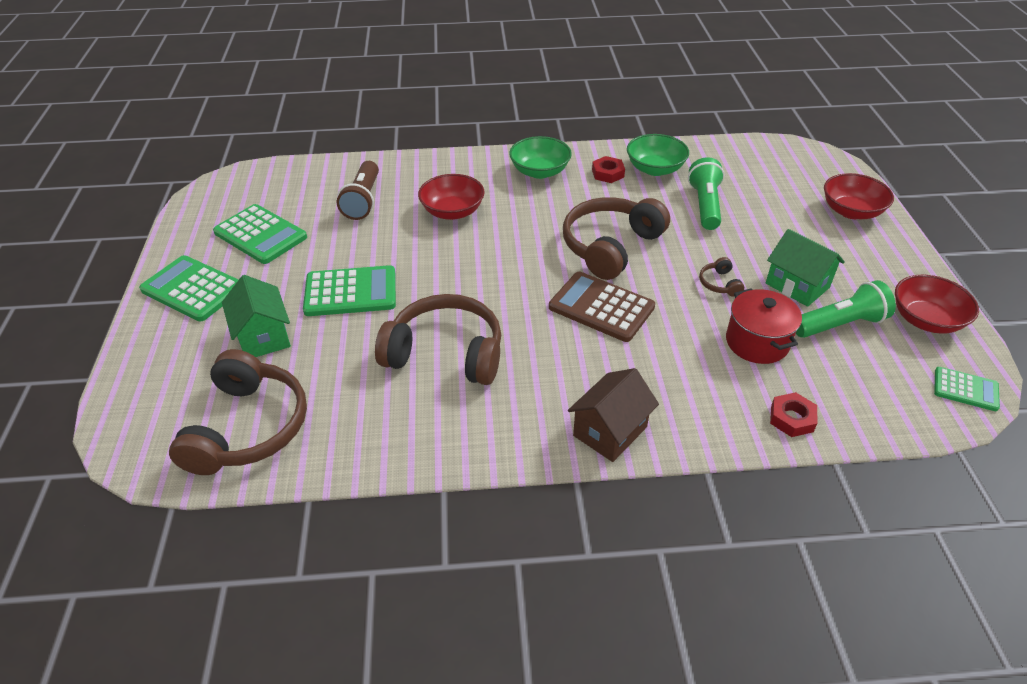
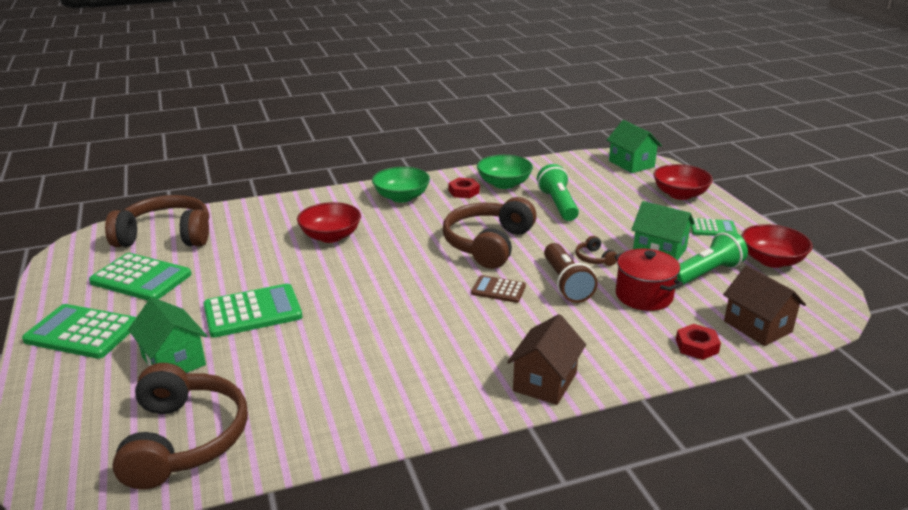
camera: 15 degrees left, 15 degrees down
(363, 200) = (238, 238): brown flashlight -> brown flashlight (566, 284)
(446, 353) = (366, 346): brown headphones -> brown headphones (166, 236)
(601, 307) = (498, 290): brown calculator -> brown calculator, size x0.57
(809, 160) = (631, 164): none -> green house
(872, 406) = (757, 326): none -> brown house
(965, 389) = (823, 303): green calculator -> green calculator (712, 228)

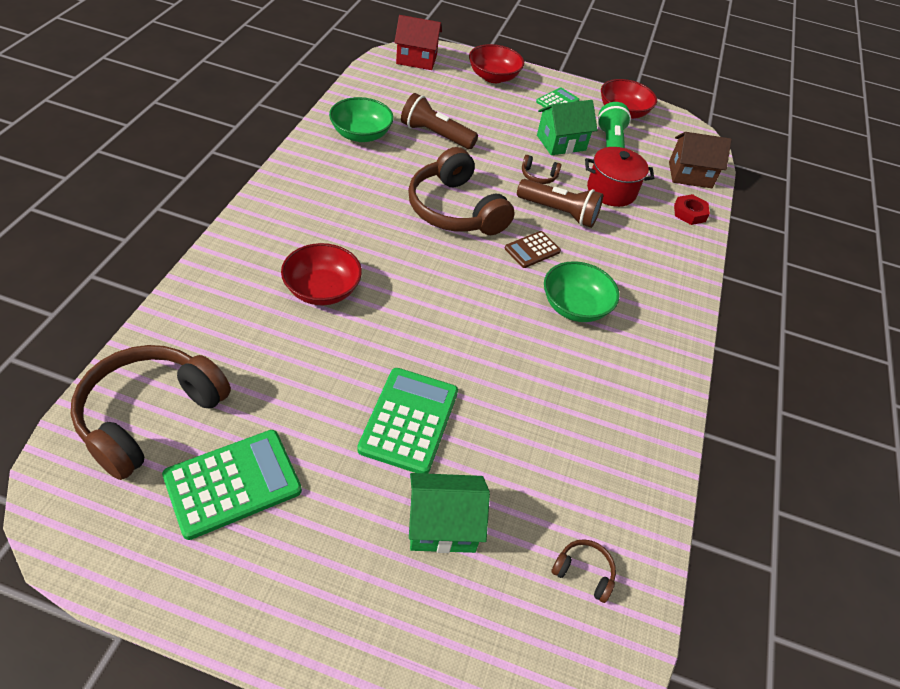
camera: 60 degrees left, 20 degrees up
(82, 332) = (303, 590): green calculator -> none
(184, 439) = (584, 572): brown headphones -> brown headphones, size x0.41
(401, 197) = (303, 202): green bowl -> green bowl (575, 306)
(464, 191) = (344, 163): red nut -> none
(545, 382) = (673, 306): brown house -> none
(558, 204) = (435, 135): green flashlight -> brown flashlight
(631, 164) = (416, 59): green house -> red house

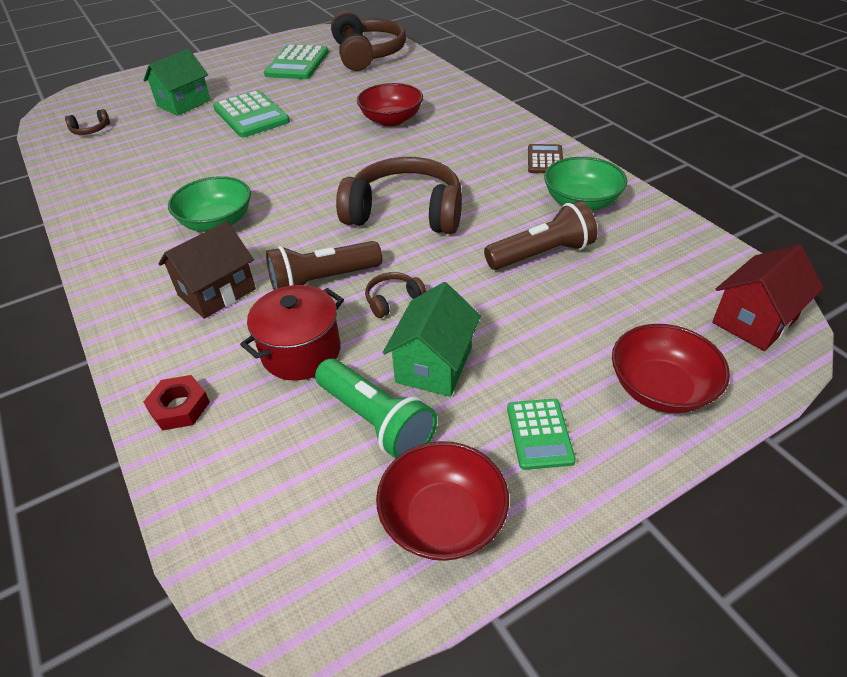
camera: 140 degrees right, 5 degrees down
(532, 250) = (302, 233): brown calculator -> brown calculator (545, 160)
(690, 175) = (225, 480): brown house -> brown house (217, 292)

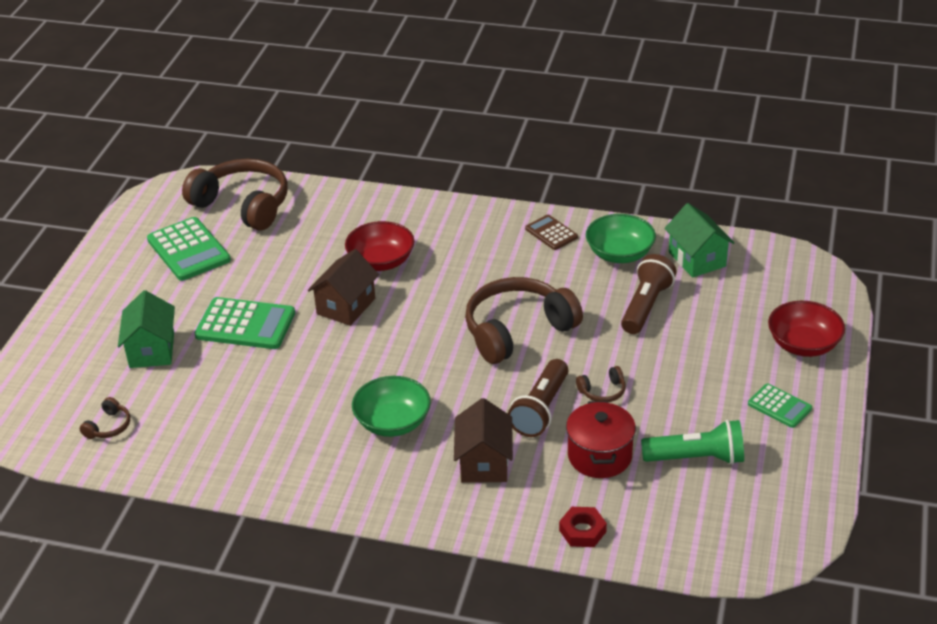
camera: 45 degrees left, 5 degrees down
(323, 135) = (346, 306): none -> brown house
(393, 300) = (602, 391): brown headphones -> brown headphones turned 120 degrees counterclockwise
(434, 365) = (682, 410): green house -> green house (697, 259)
(443, 519) = (790, 473): red bowl -> none
(754, 321) = (802, 277): red house -> none

